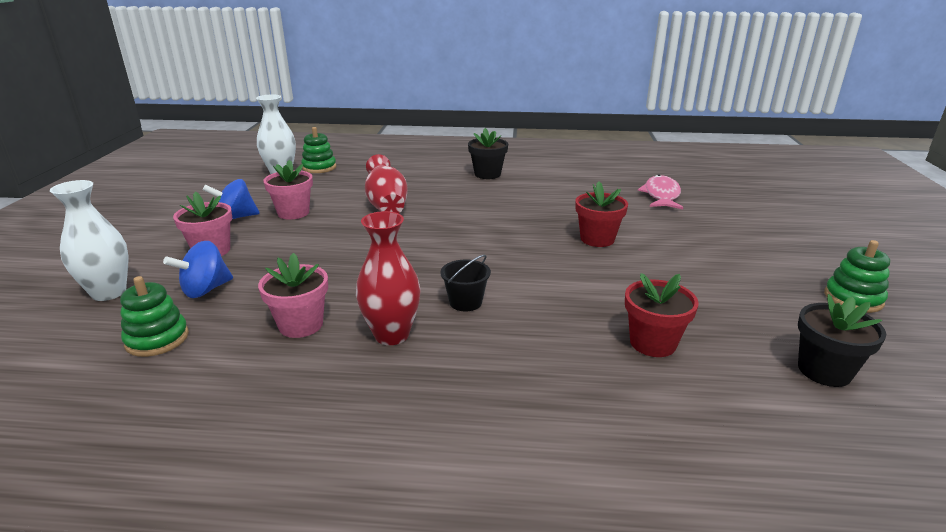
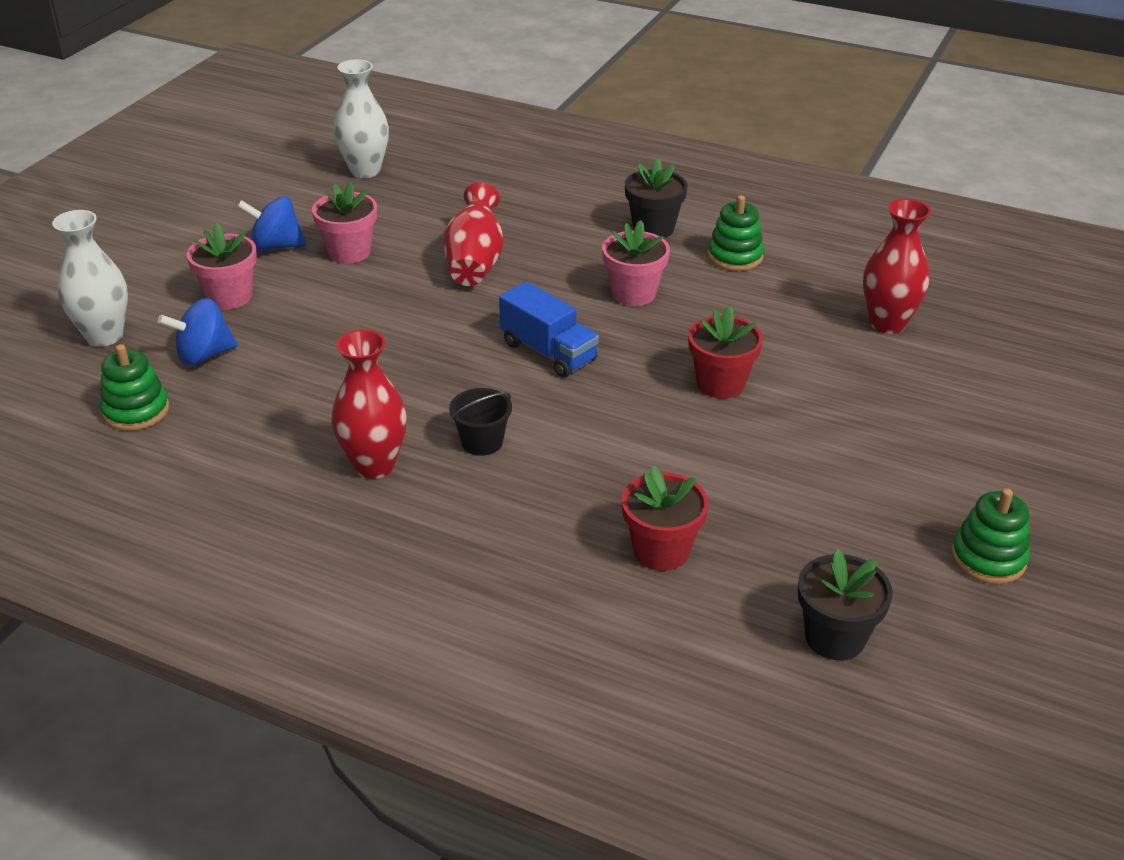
camera: 20 degrees right, 10 degrees up
(301, 325) = (285, 428): pink flower pot -> pink flower pot (633, 293)
(319, 167) = (421, 169): green stacking toy -> green stacking toy (735, 256)
(472, 242) = (548, 352): none -> blue truck
(661, 195) = (887, 323): pink fish -> red vase

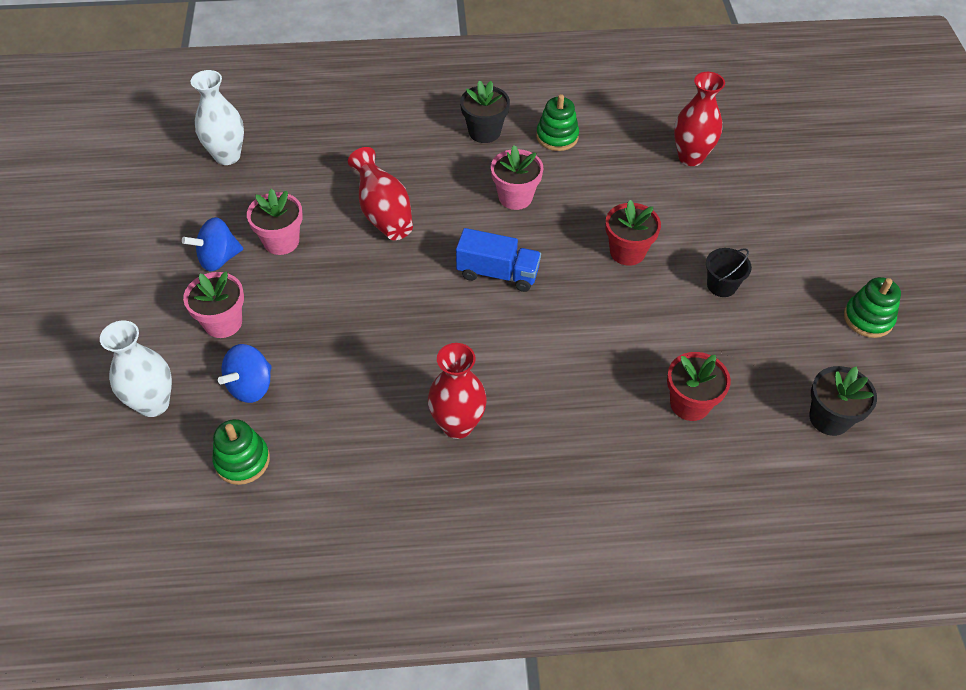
camera: 30 degrees left, 15 degrees up
(482, 442) = (514, 371): black bucket -> black bucket (721, 285)

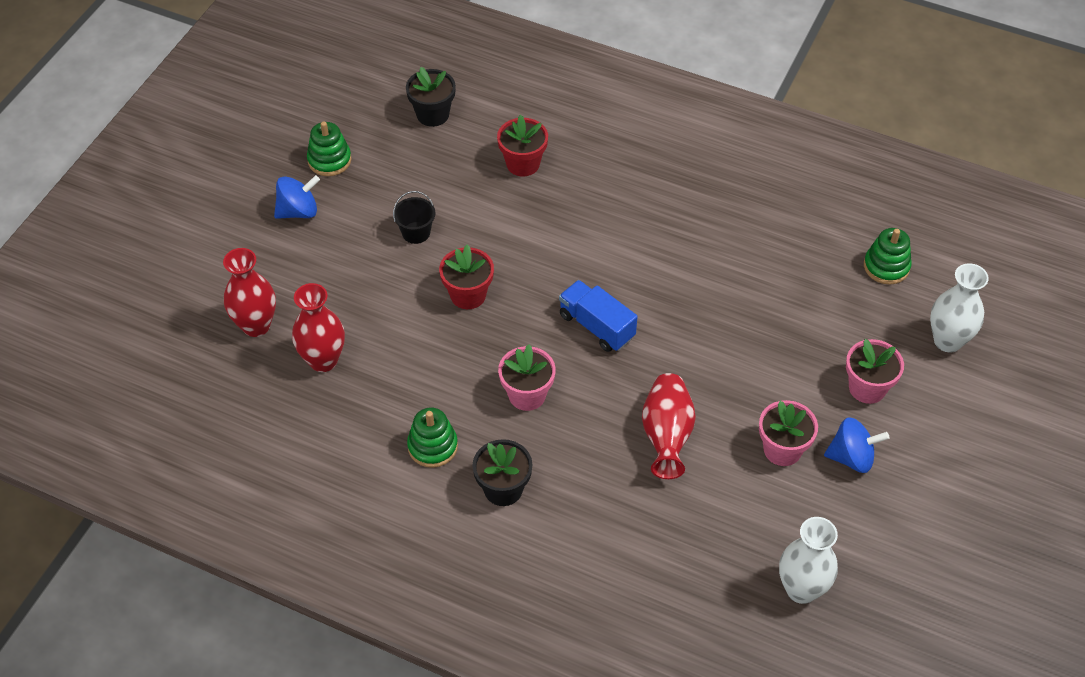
camera: 150 degrees left, 0 degrees up
(251, 386) = (861, 320): blue spinning top -> blue spinning top (298, 211)
(457, 425) = (707, 222): red vase -> red vase (256, 325)

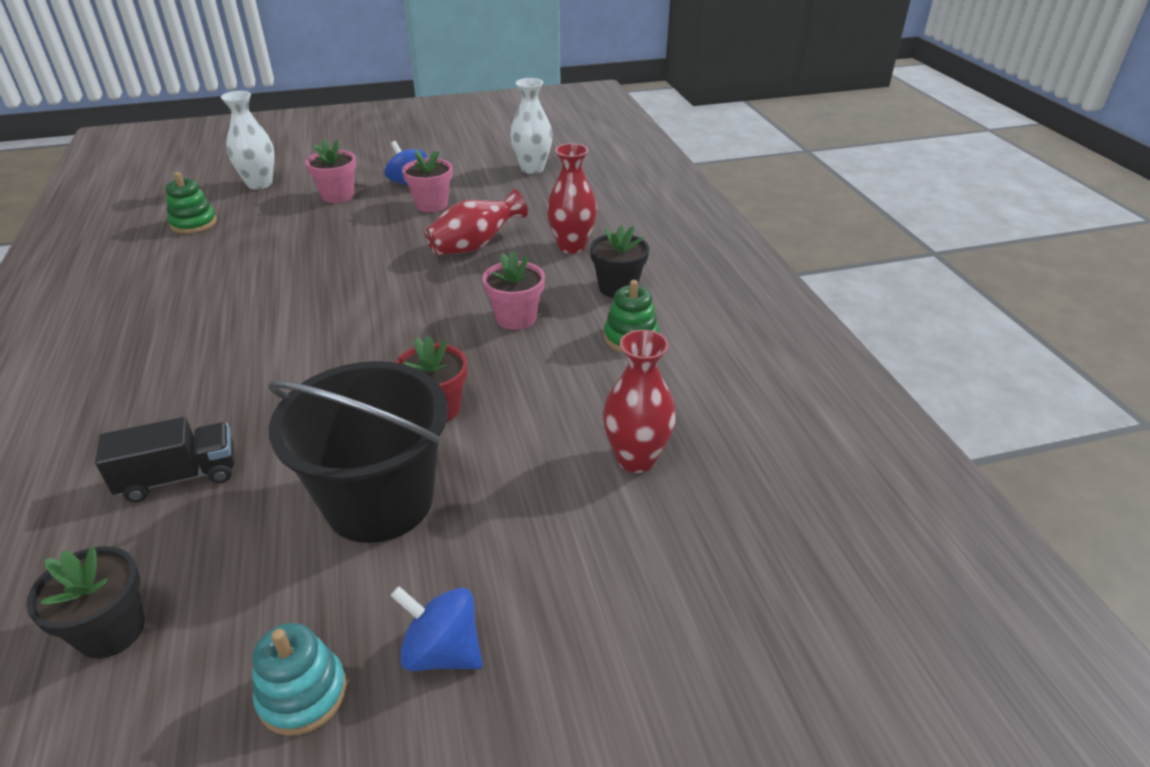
camera: 130 degrees left, 15 degrees down
(256, 325) = (663, 548): red vase -> red vase (572, 246)
(329, 160) = (302, 694): green stacking toy -> turquoise stacking toy
(416, 233) = (379, 501): black bucket -> black bucket, size x2.49
(523, 164) = (180, 477): red flower pot -> black truck
(596, 326) = (396, 318): blue truck -> none

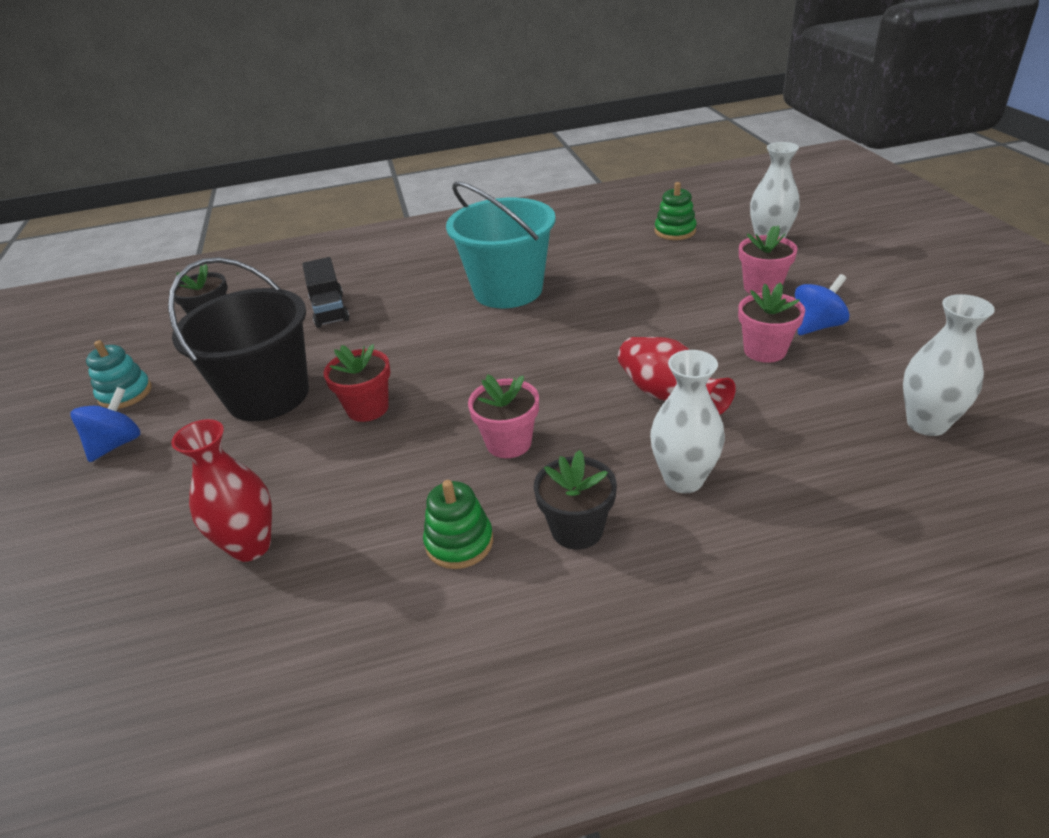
camera: 95 degrees right, 0 degrees up
(241, 324) = (508, 290): none -> turquoise bucket
(572, 246) = (683, 479): red vase -> white vase

